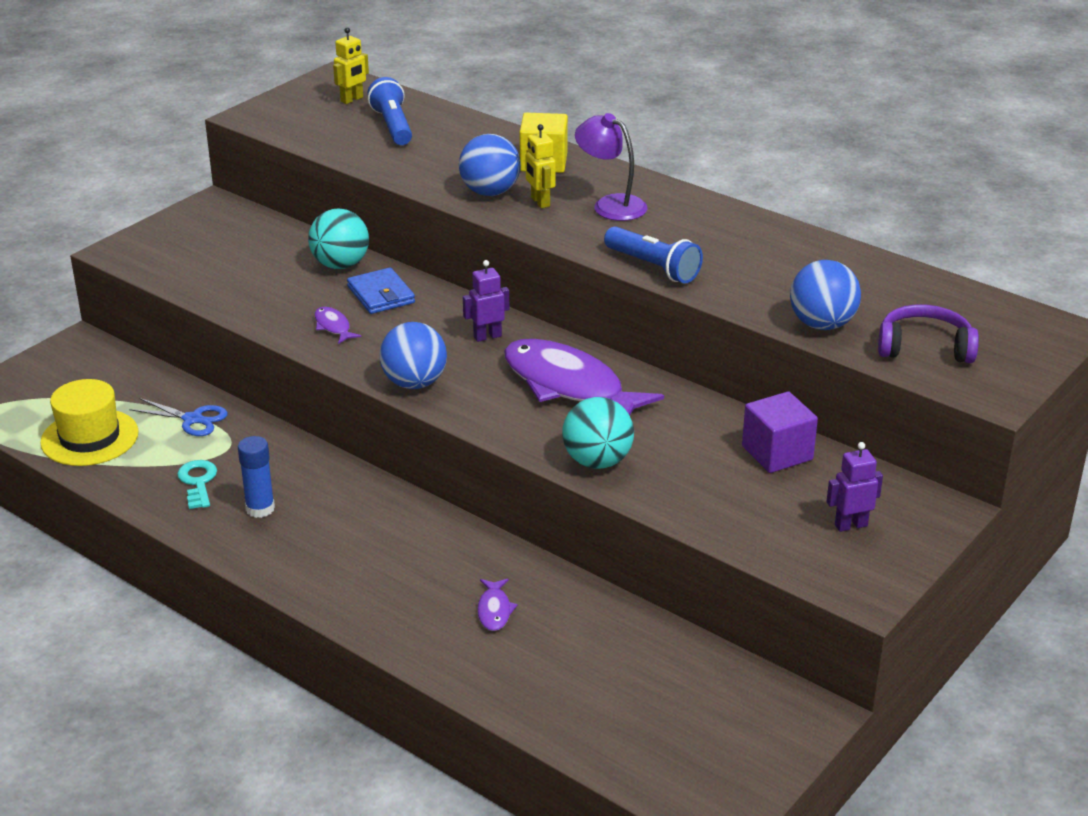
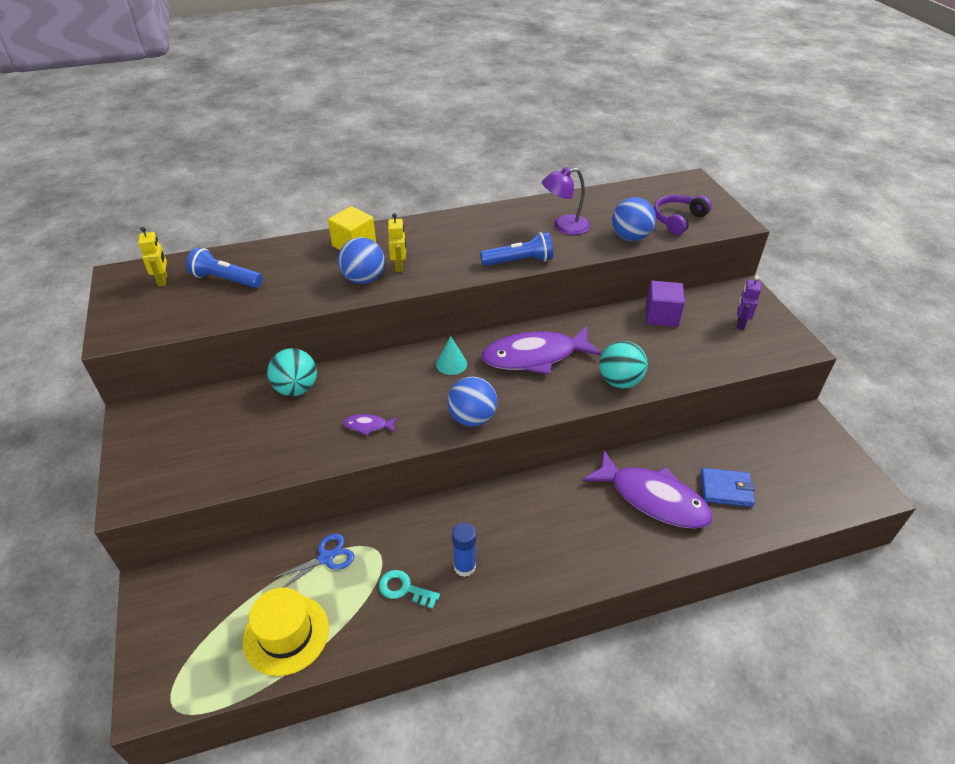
camera: 55 degrees left, 10 degrees up
(381, 295) = (354, 387): blue wallet -> blue wallet (726, 489)
(487, 336) = (451, 364): purple robot -> turquoise cone
(494, 610) = (653, 498): purple fish -> purple fish, size x2.44
(540, 202) = (399, 266): yellow robot -> yellow robot turned 105 degrees counterclockwise
(610, 205) = (433, 244): purple lamp -> purple lamp (564, 226)

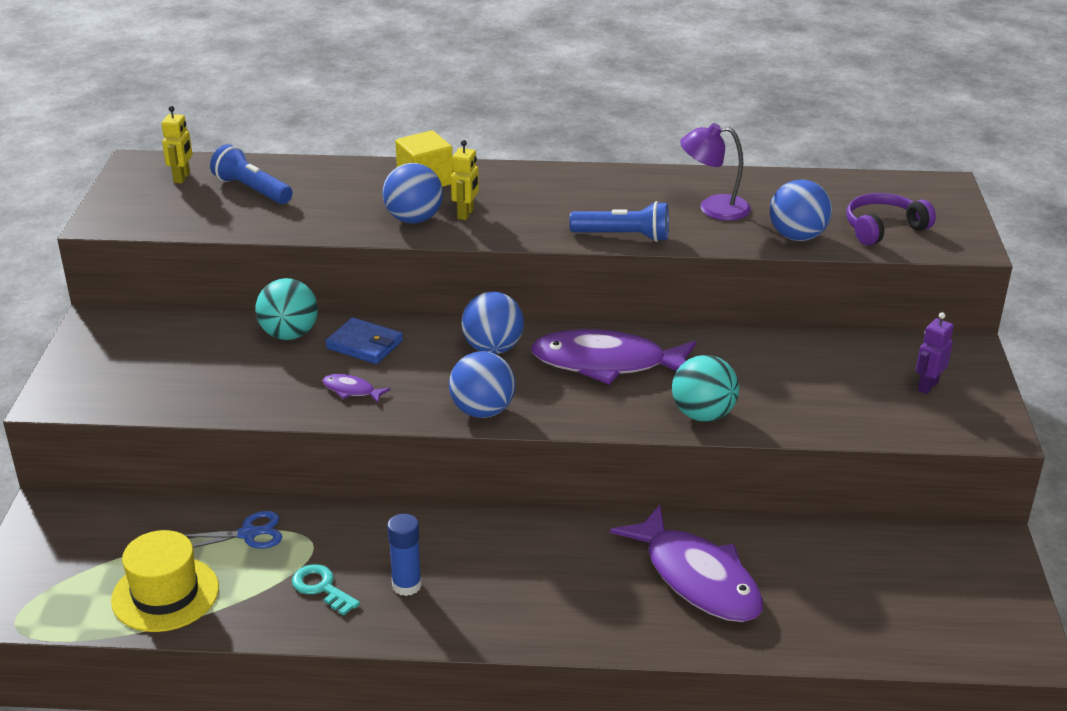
camera: 20 degrees right, 10 degrees down
(451, 364) = (493, 348): turquoise cone -> blue ball
(661, 316) = (816, 354): purple cube -> none
(726, 489) = (808, 594): blue wallet -> blue wallet (364, 344)

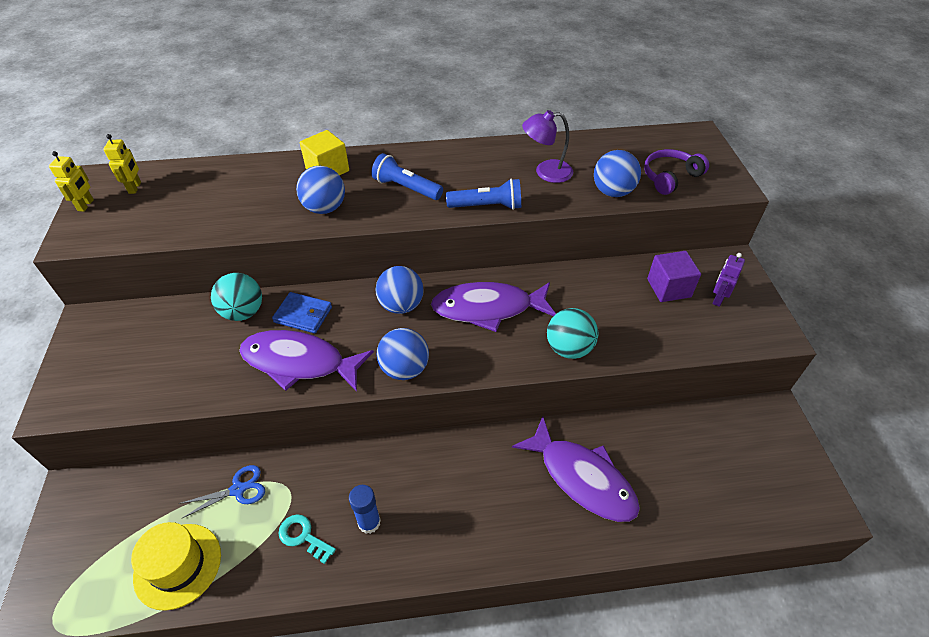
camera: 10 degrees left, 15 degrees up
(252, 190) = (193, 193): blue flashlight -> blue flashlight (406, 188)
(351, 390) = (299, 362): purple fish -> purple fish, size x2.44
(466, 214) = (364, 198): yellow robot -> yellow robot (86, 205)
(862, 368) = (668, 288): none -> purple cube

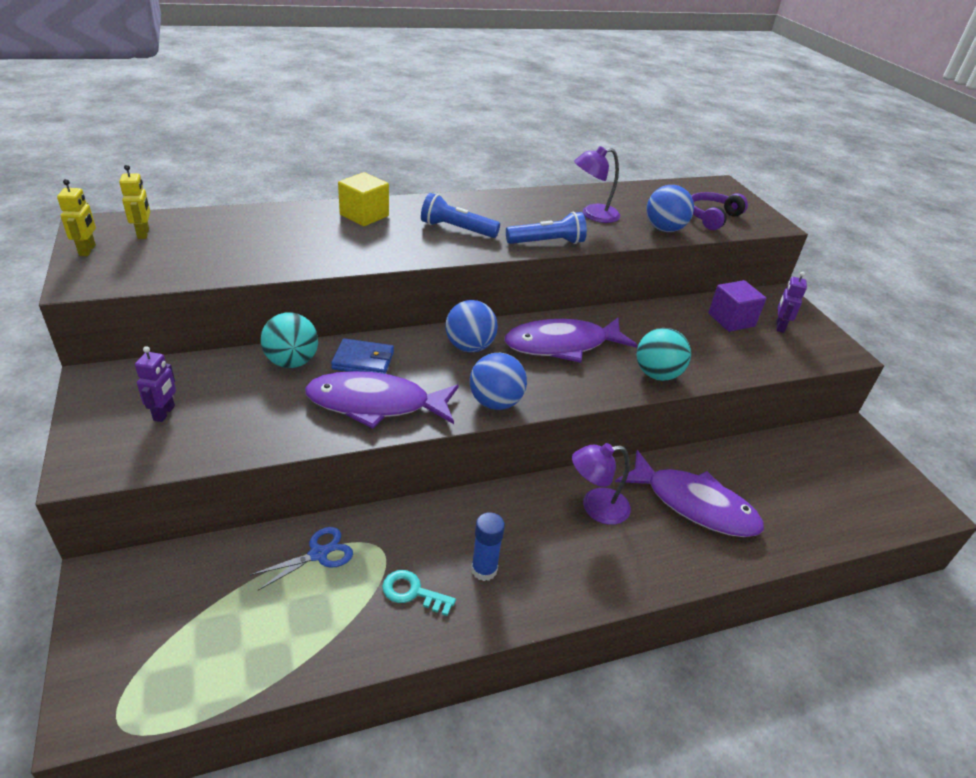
camera: 15 degrees left, 10 degrees down
(127, 358) = (164, 413): none -> purple robot
(178, 565) = (268, 640): yellow hat -> none
(324, 208) = (376, 247): blue ball -> none
(488, 470) = (596, 507): none -> purple lamp

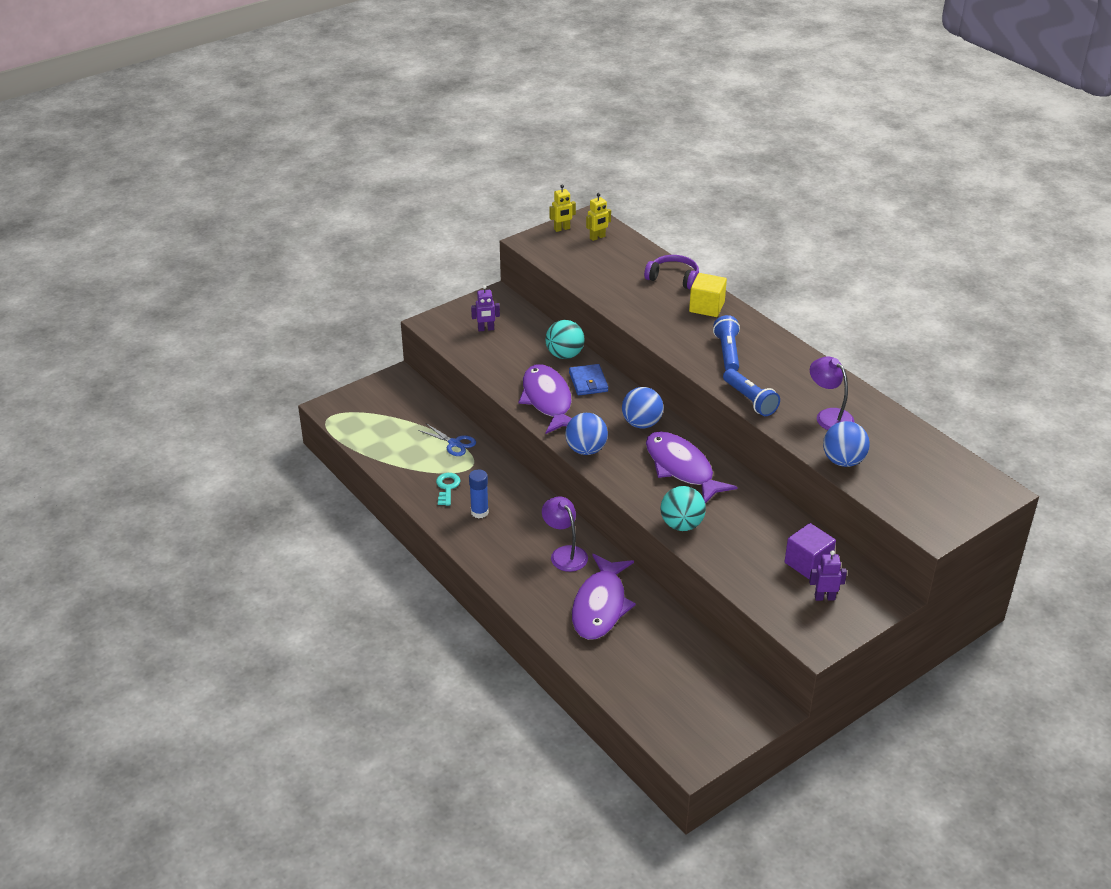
camera: 75 degrees right, 0 degrees up
(712, 217) = (903, 489): purple headphones -> purple headphones (673, 278)

